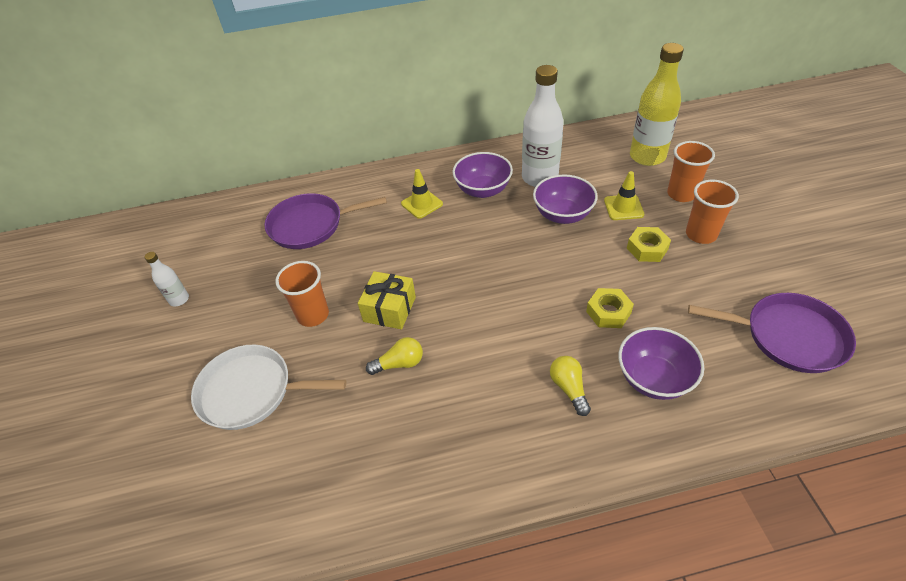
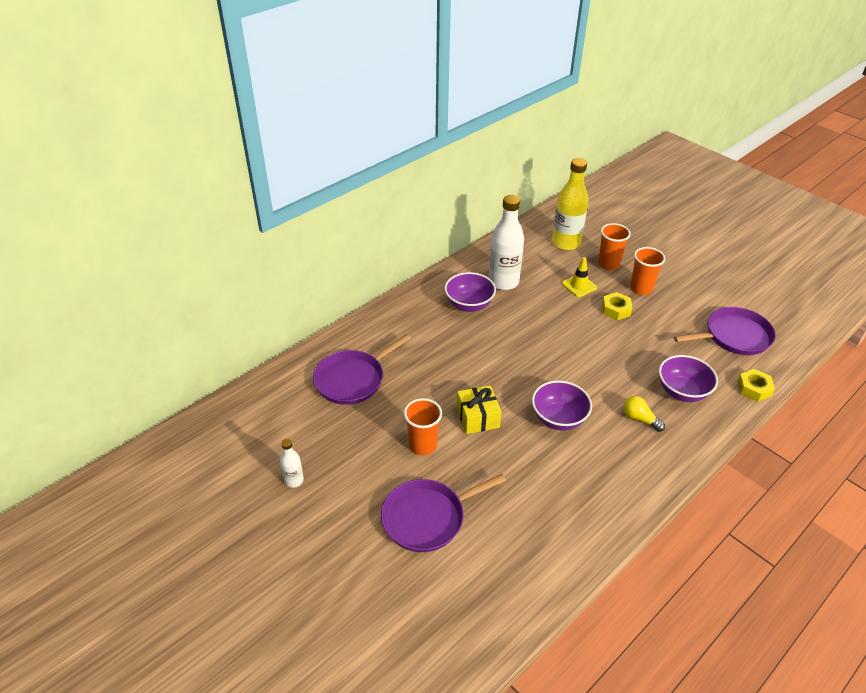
camera: 35 degrees left, 5 degrees down
(251, 391) = (427, 518): white pan -> purple pan
(399, 363) = (519, 451): yellow light bulb -> none
(422, 204) = (431, 331): yellow traffic cone -> none
(562, 215) = (542, 304): purple bowl -> purple bowl (558, 419)
(608, 312) = (625, 361): yellow nut -> yellow nut (754, 388)

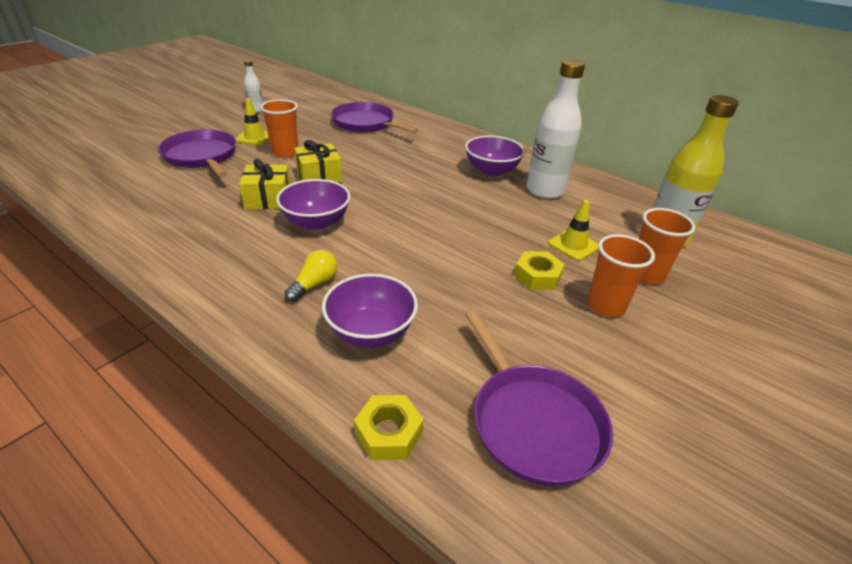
camera: 80 degrees right, 5 degrees down
(380, 475) = (254, 137): none -> yellow traffic cone
(520, 452) = (268, 199): none -> yellow gift

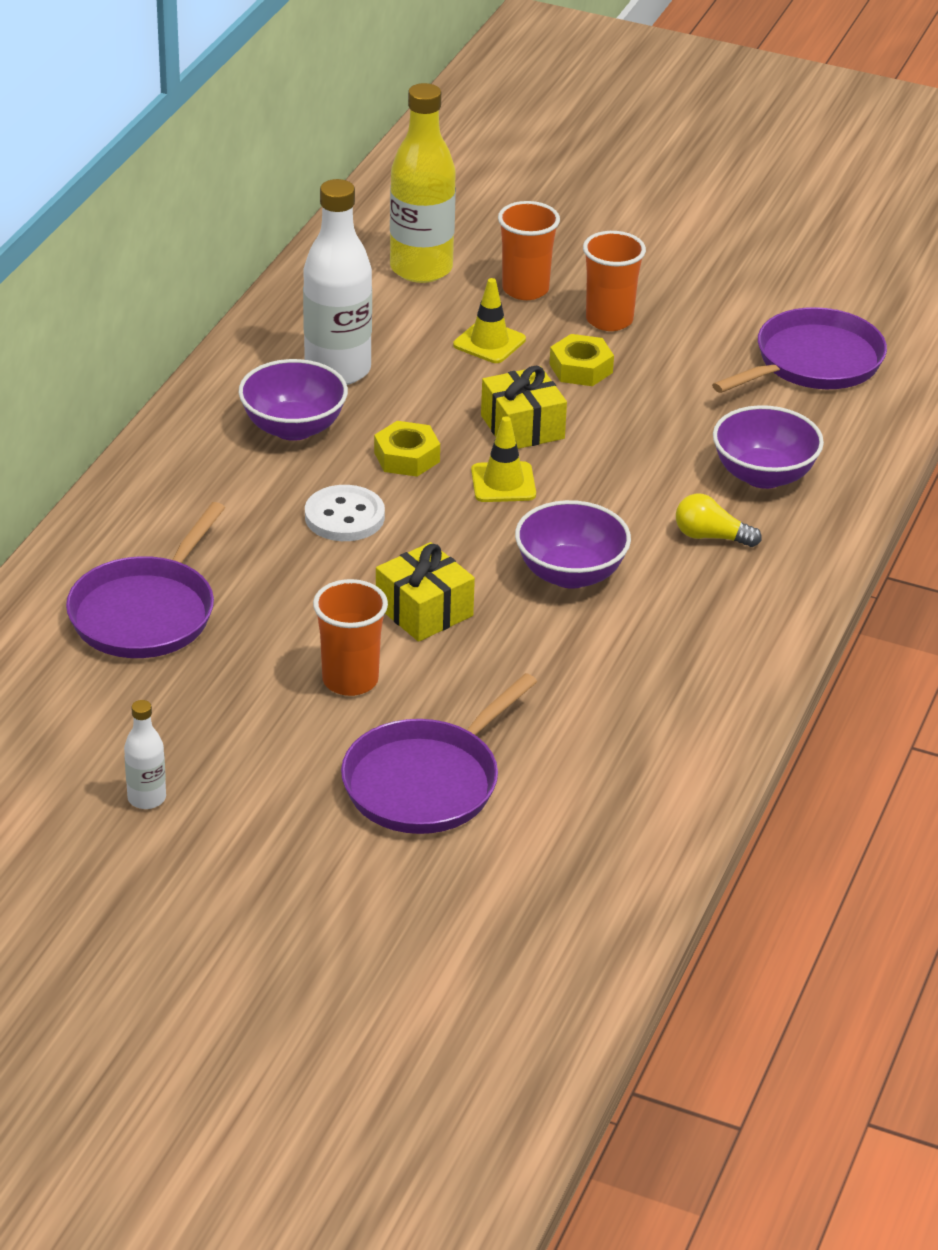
camera: 105 degrees left, 0 degrees up
(254, 137) = (301, 745): yellow traffic cone -> yellow traffic cone (503, 483)
(268, 199) = (532, 643): yellow gift -> yellow gift (522, 427)
(388, 432) = (882, 439): yellow nut -> yellow nut (406, 457)
(408, 171) = (344, 516): none -> white button

